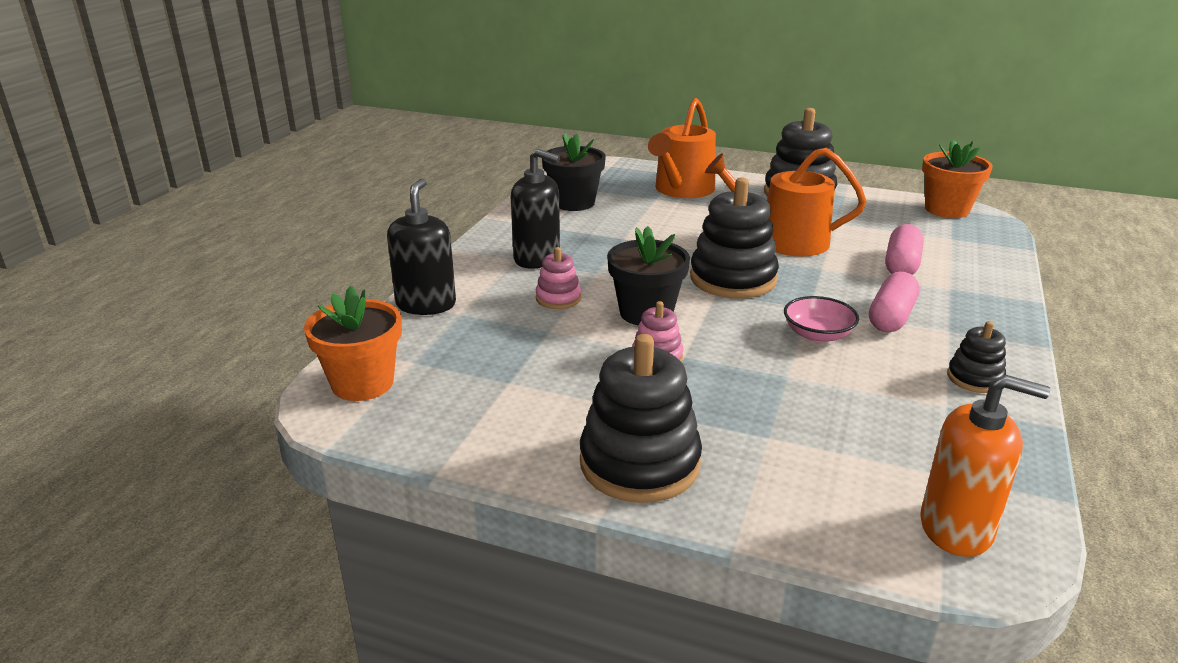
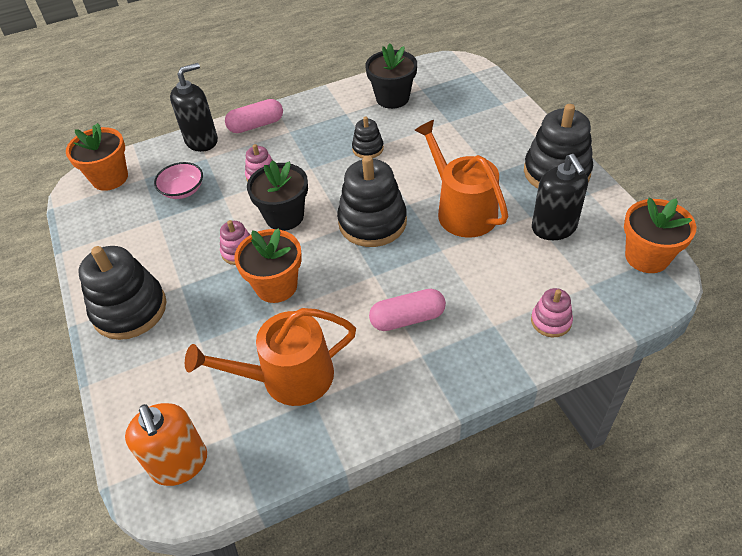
camera: 50 degrees right, 20 degrees up
(537, 258) = (299, 137): black soap dispenser -> black soap dispenser (554, 227)
(682, 190) = (479, 122): orange watering can -> orange watering can (288, 377)
(747, 358) = (276, 286): none -> orange flower pot
(817, 335) = (341, 298): pink bowl -> pink bowl (182, 190)
(901, 265) = (500, 283): pink capsule -> pink capsule (256, 125)
(974, 266) = (551, 321): none -> pink stacking toy
(974, 378) = (365, 398): black stacking toy -> black stacking toy (368, 148)

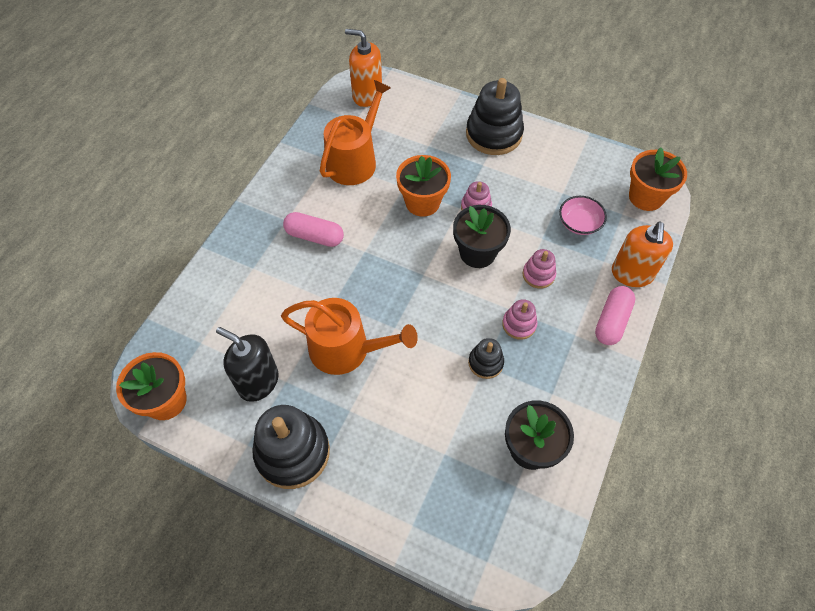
camera: 135 degrees right, 10 degrees up
(201, 140) = (632, 274): black soap dispenser -> orange soap dispenser
(372, 222) = (407, 291): black stacking toy -> none
(407, 318) = (314, 236): pink capsule -> pink capsule turned 75 degrees clockwise
(551, 321) = (215, 295): pink stacking toy -> pink stacking toy (519, 324)

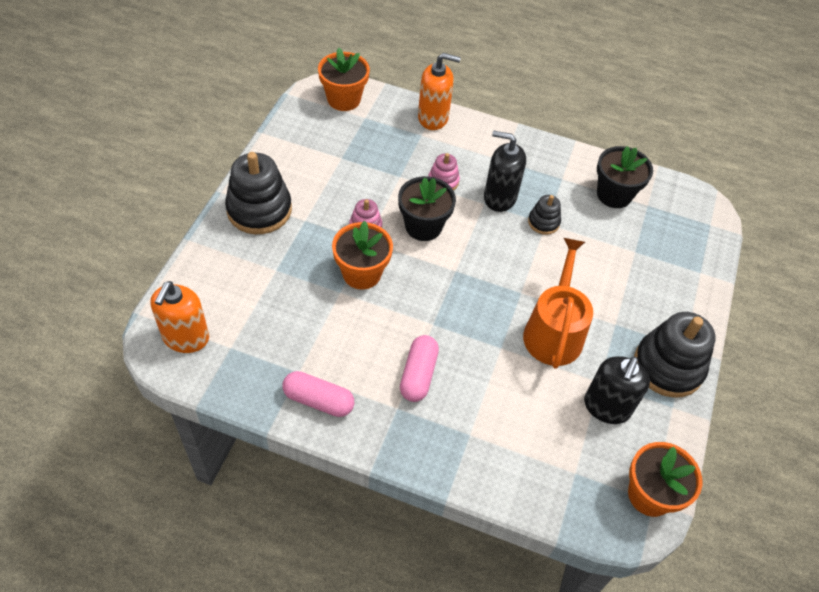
camera: 100 degrees left, 5 degrees down
(354, 160) = (300, 343): orange watering can -> none
(519, 324) = (499, 197): pink stacking toy -> black soap dispenser
(579, 223) = (379, 148): pink bowl -> none
(611, 321) = (484, 135): pink capsule -> pink capsule (318, 400)

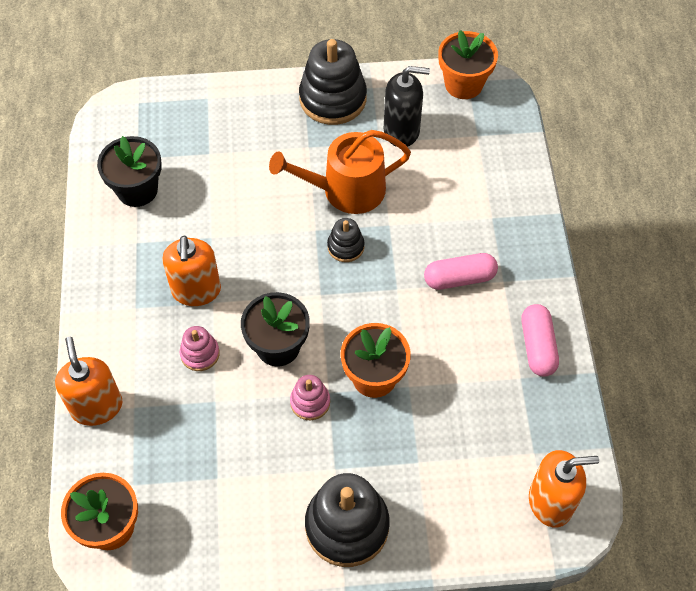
camera: 110 degrees left, 5 degrees up
(499, 197) = (196, 290): black soap dispenser -> orange soap dispenser
(543, 222) = (211, 239): black stacking toy -> black stacking toy (345, 247)

